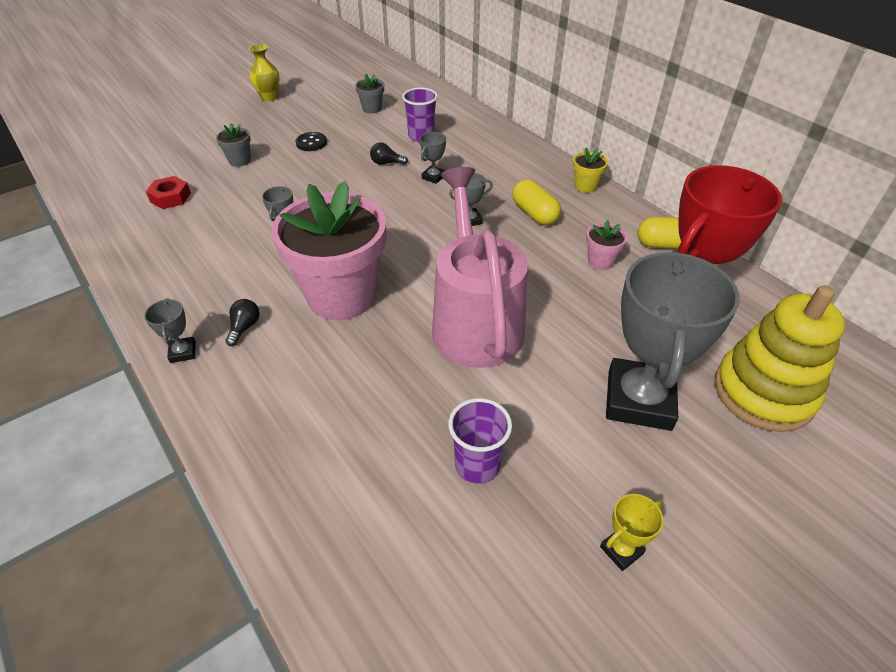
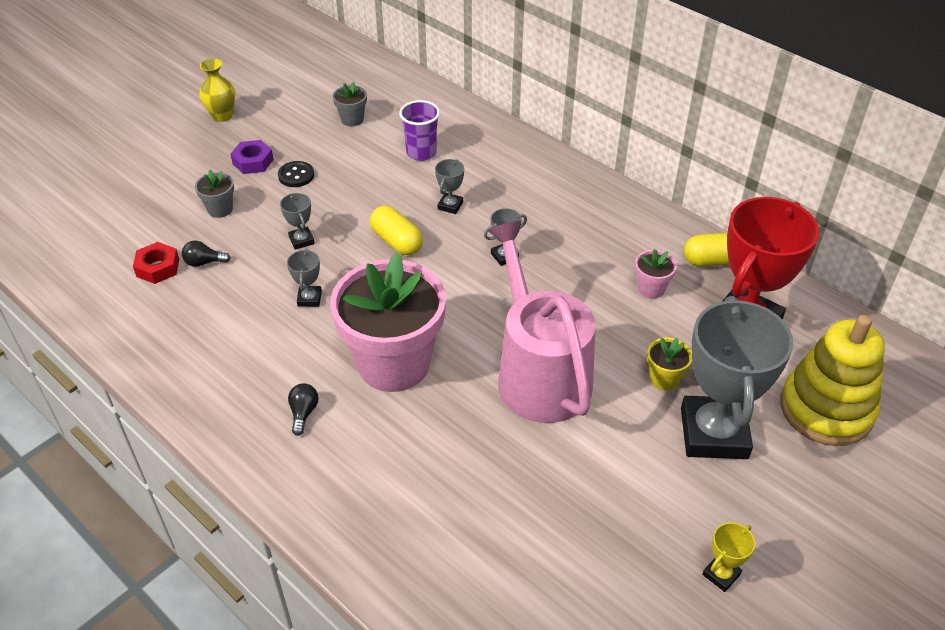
camera: 10 degrees left, 0 degrees up
(183, 352) = (249, 449): grey trophy -> grey trophy (301, 240)
(280, 130) = (253, 162): none -> purple nut
(386, 163) = (392, 193): black light bulb -> black light bulb (204, 262)
(477, 465) = (577, 519): purple cup -> none
(534, 213) = (571, 239): yellow capsule -> yellow capsule (397, 241)
(585, 186) = (618, 198): yellow flower pot -> yellow flower pot (664, 379)

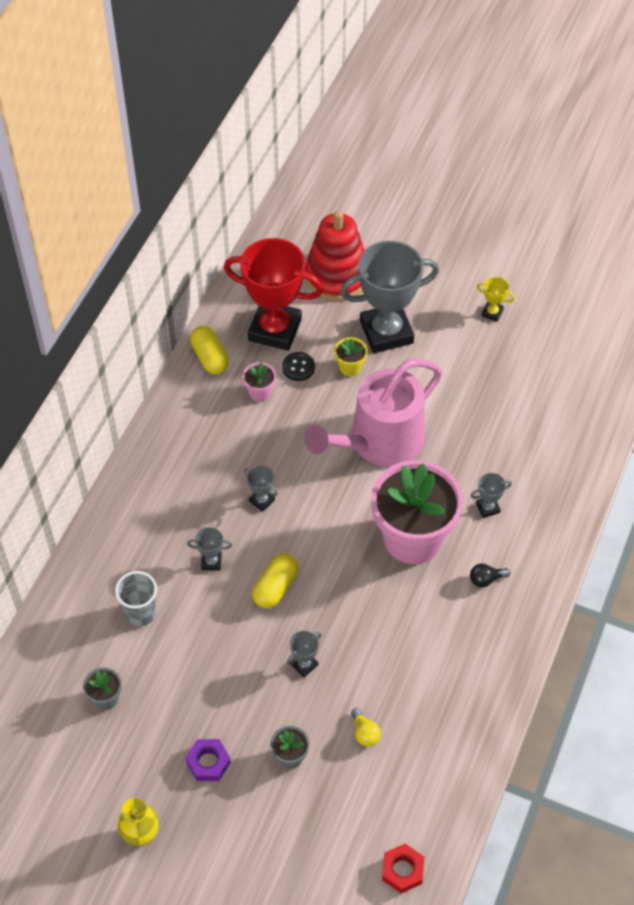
camera: 110 degrees left, 10 degrees up
(158, 267) = (387, 769): red nut -> red nut (402, 870)
(204, 262) = (364, 733): black light bulb -> yellow light bulb
(296, 175) = (215, 711): black button -> black button (298, 367)
(309, 298) = (371, 626): grey trophy -> grey trophy (487, 508)
(421, 152) = (141, 613): purple cup -> grey cup
(826, 409) = (337, 276): yellow stacking toy -> red stacking toy

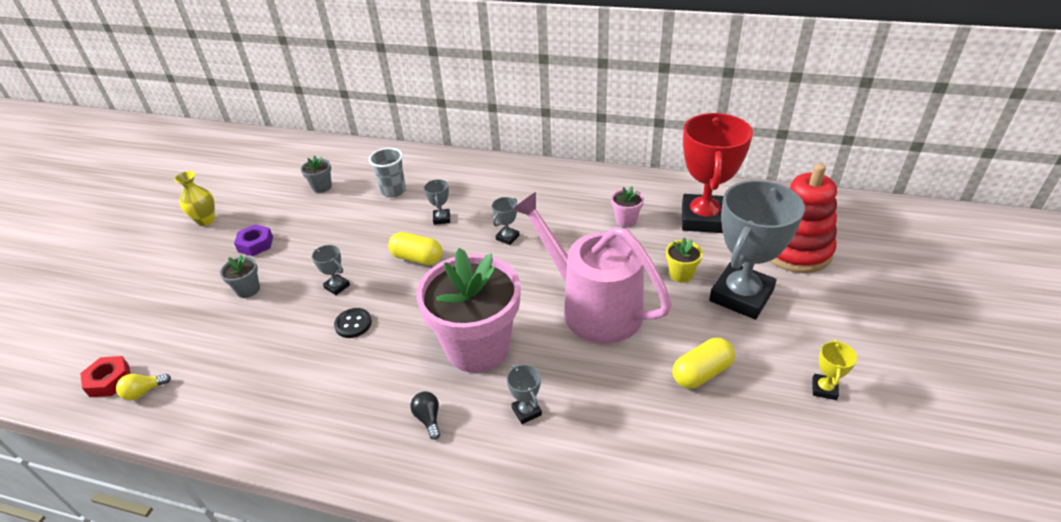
camera: 85 degrees right, 15 degrees down
(210, 357) = (653, 187): yellow capsule -> yellow capsule (701, 373)
(298, 367) = (665, 239): black button -> black button (353, 324)
(364, 733) = (259, 336): yellow light bulb -> yellow light bulb (144, 392)
(386, 332) = (741, 296): grey trophy -> grey trophy turned 60 degrees clockwise

